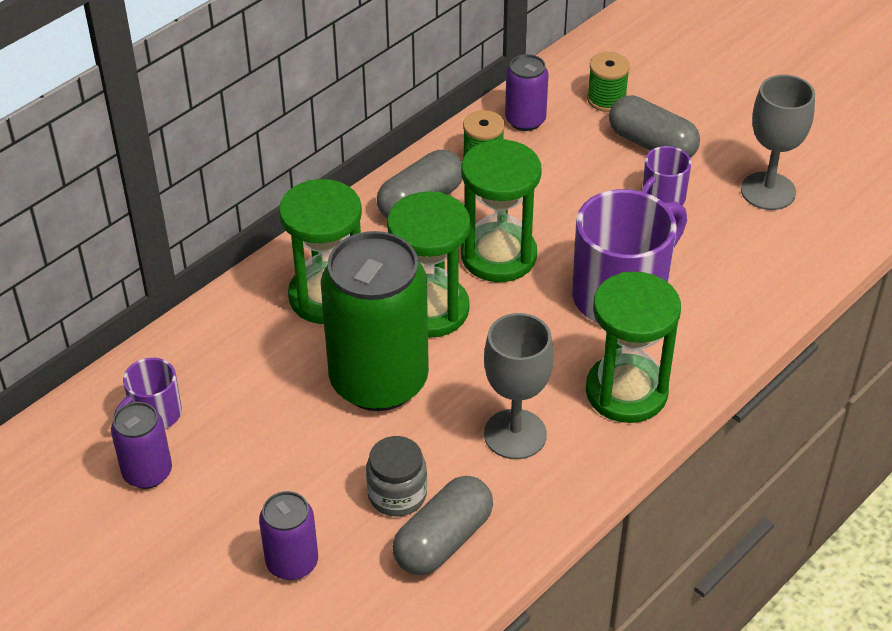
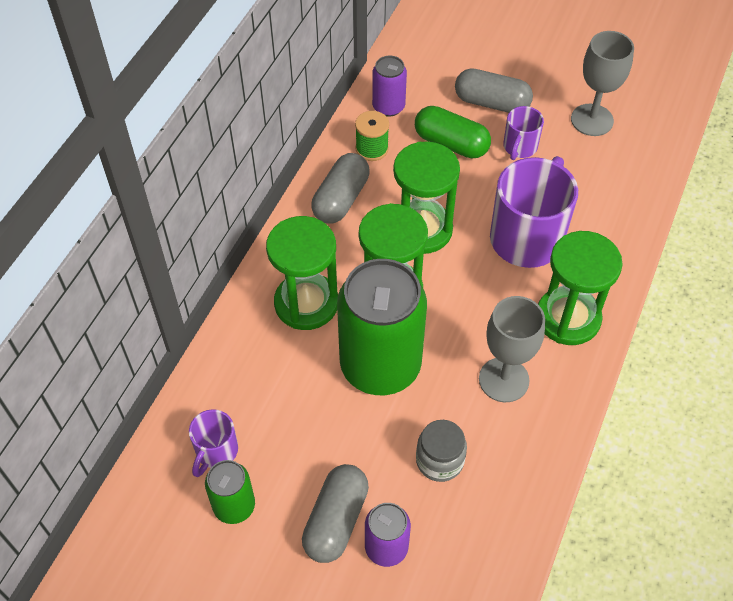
camera: 20 degrees left, 10 degrees up
(147, 472) = (234, 506): purple can -> green can
(443, 540) = (492, 488): grey capsule -> grey capsule (336, 520)
(580, 176) = (451, 144): none -> green capsule
(606, 99) = (441, 73): green spool -> none

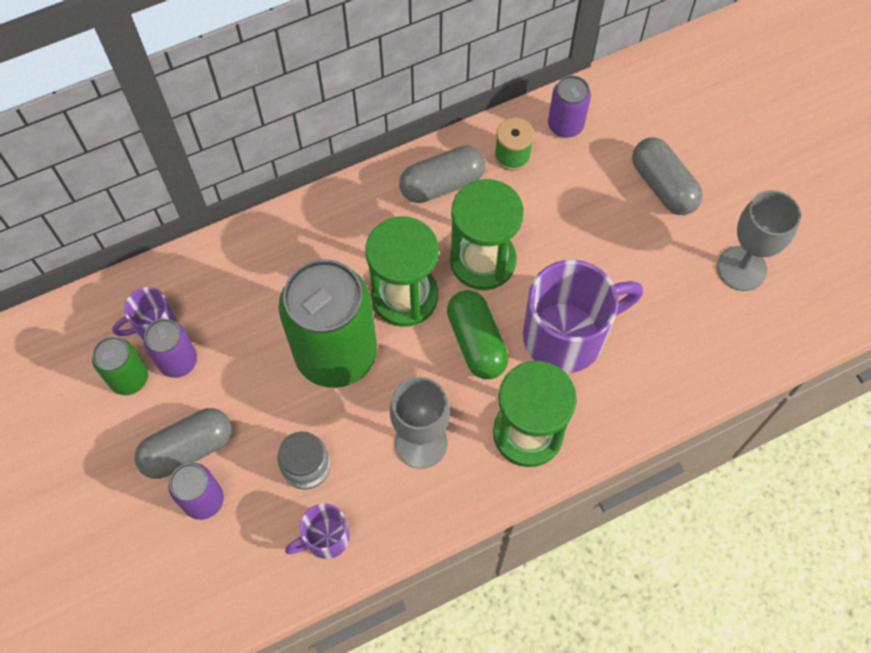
camera: 40 degrees right, 10 degrees up
(262, 463) = (178, 361): none -> purple can
(306, 303) = (329, 256): green hourglass -> none
(451, 144) = (586, 199): green capsule -> green capsule (476, 342)
(519, 147) = (645, 247): purple mug -> purple mug (325, 538)

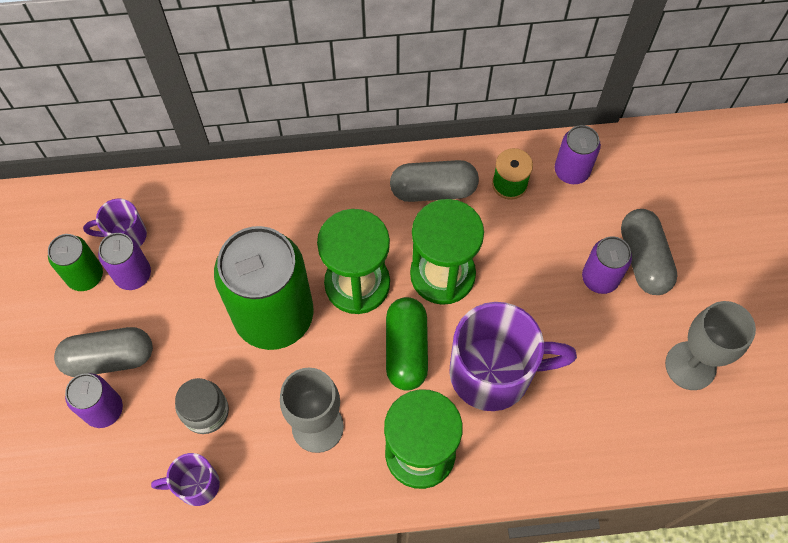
camera: 20 degrees right, 0 degrees up
(630, 216) = (600, 278): none -> purple can

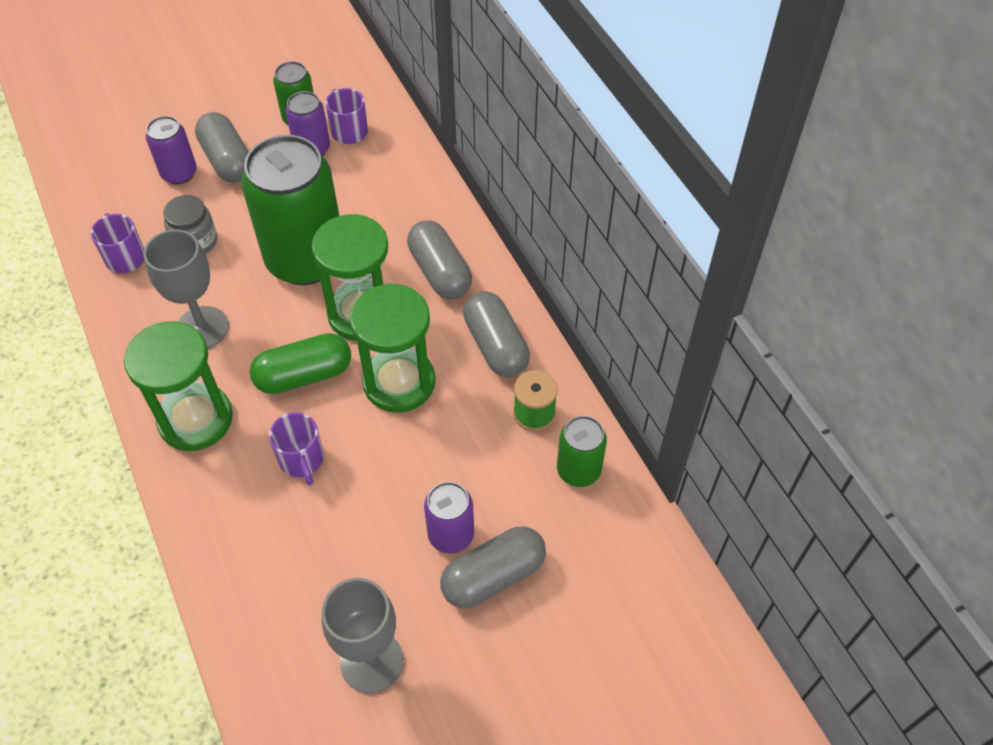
camera: 70 degrees right, 10 degrees down
(337, 208) = (440, 272): none -> grey capsule
(494, 373) = (302, 460): purple mug -> purple mug, size x0.50
(571, 171) = (578, 470): purple can -> green can

